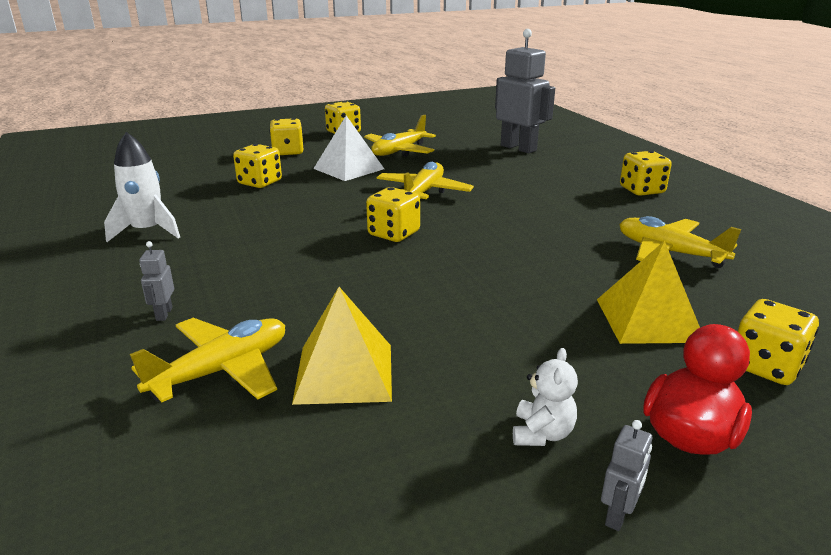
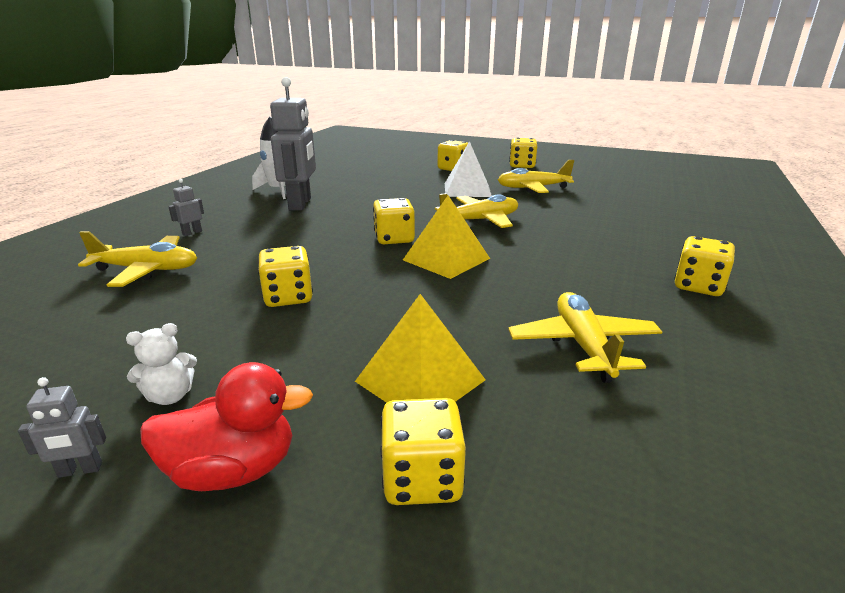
camera: 45 degrees right, 0 degrees up
(260, 182) = (392, 182): yellow dice -> yellow dice (288, 297)
(344, 372) = (181, 300): yellow pyramid -> yellow pyramid (446, 259)
(518, 148) = (649, 213): grey robot -> grey robot (300, 204)

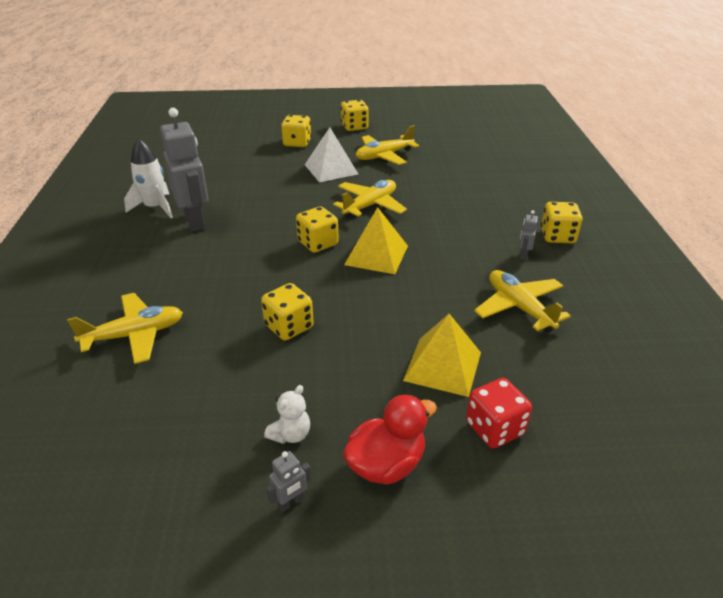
camera: 25 degrees left, 10 degrees up
(192, 233) = (126, 282): grey robot -> grey robot (523, 255)
(422, 479) = (494, 428): yellow dice -> red dice

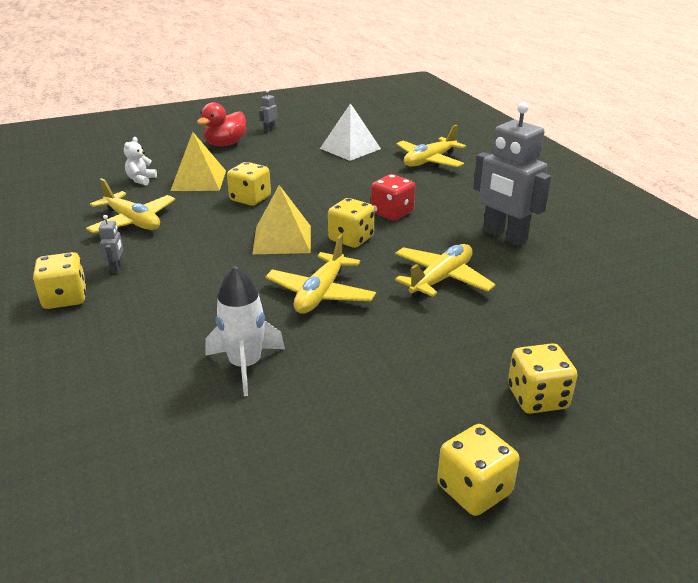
camera: 160 degrees right, 5 degrees down
(155, 207) = (569, 241): white rocket -> white rocket (245, 365)
(289, 327) = (325, 181): yellow dice -> yellow dice (250, 199)
(290, 434) = (285, 144): white teddy bear -> white teddy bear (141, 180)
(331, 169) = (421, 346): white pyramid -> white pyramid (350, 148)
(384, 156) = (352, 399): yellow plane -> yellow plane (441, 279)
(494, 428) = (162, 162): red dice -> red dice (392, 213)

